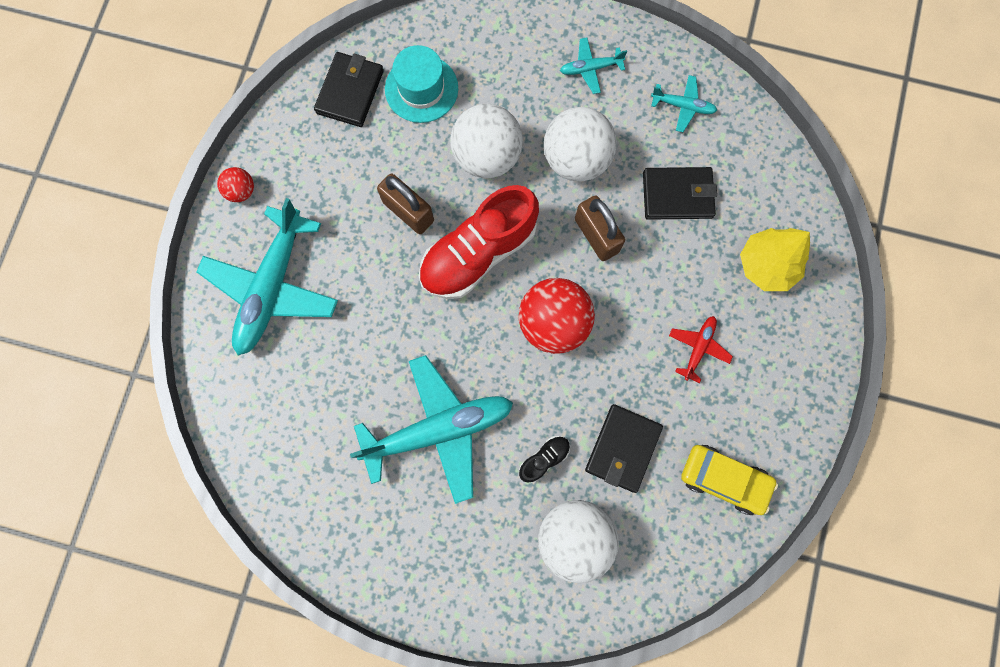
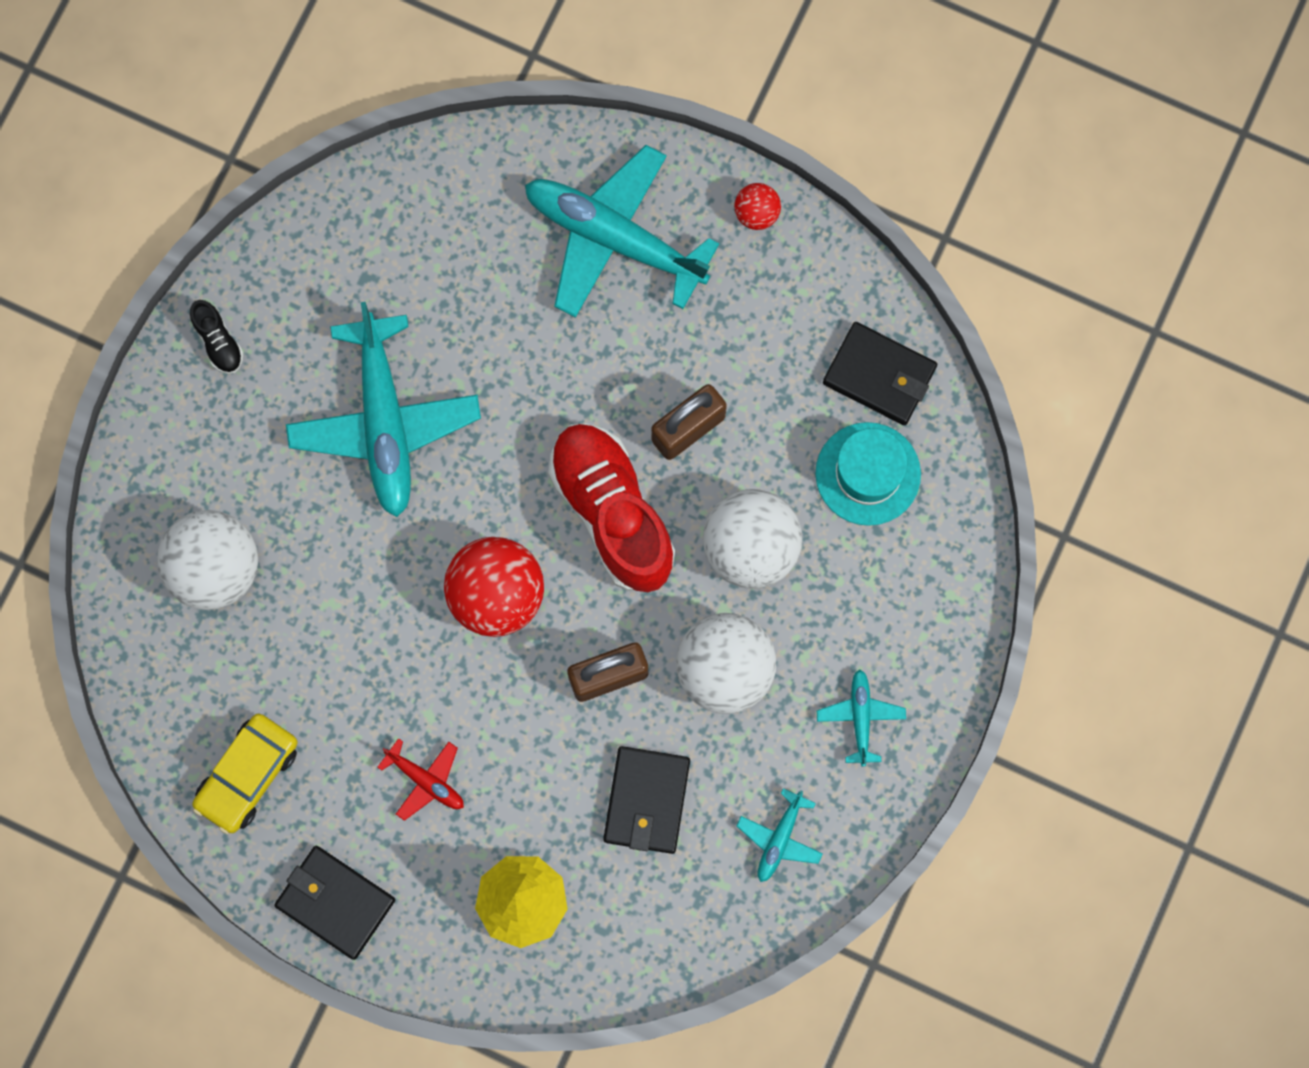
camera: 100 degrees right, 0 degrees up
(544, 459) = (321, 549): black shoe -> black shoe (218, 342)
(623, 448) = (314, 652): black wallet -> black wallet (335, 902)

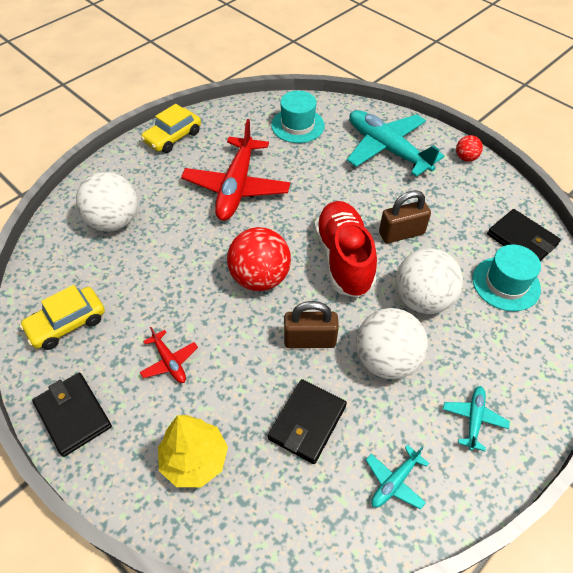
camera: 20 degrees right, 25 degrees down
(218, 342) = (173, 137): black shoe -> yellow car
(384, 422) = (236, 187): turquoise plane -> red plane
(434, 231) = (297, 125): none -> turquoise hat

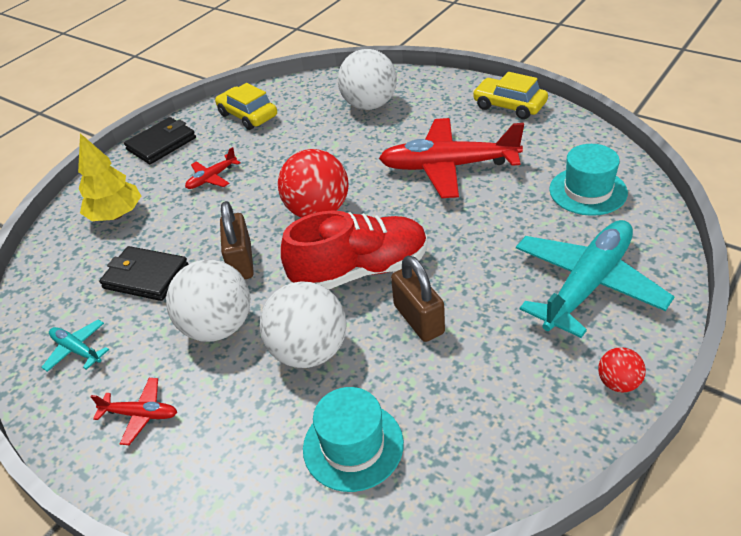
camera: 85 degrees right, 10 degrees down
(474, 419) = (140, 414): turquoise plane -> red plane
(522, 240) = (449, 467): black wallet -> none

